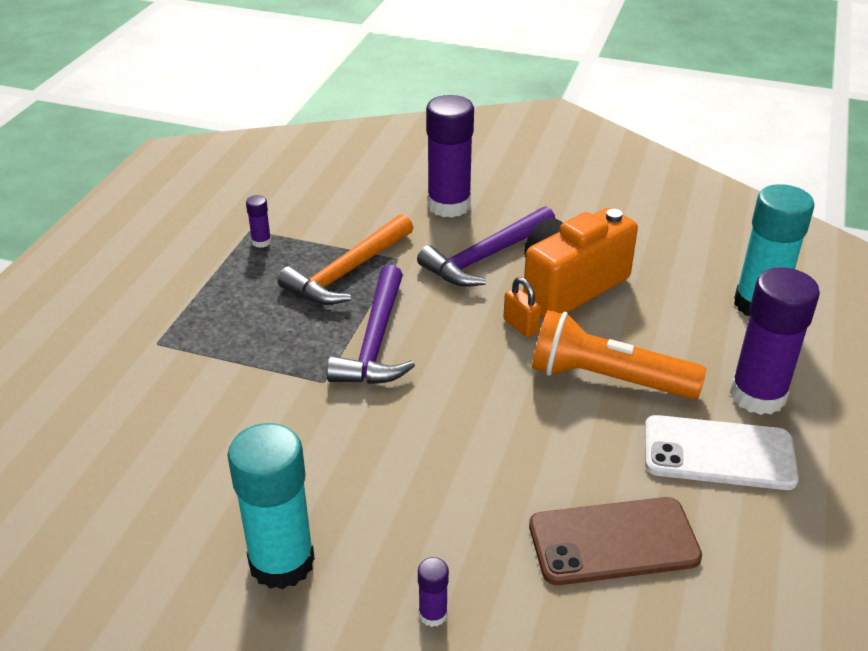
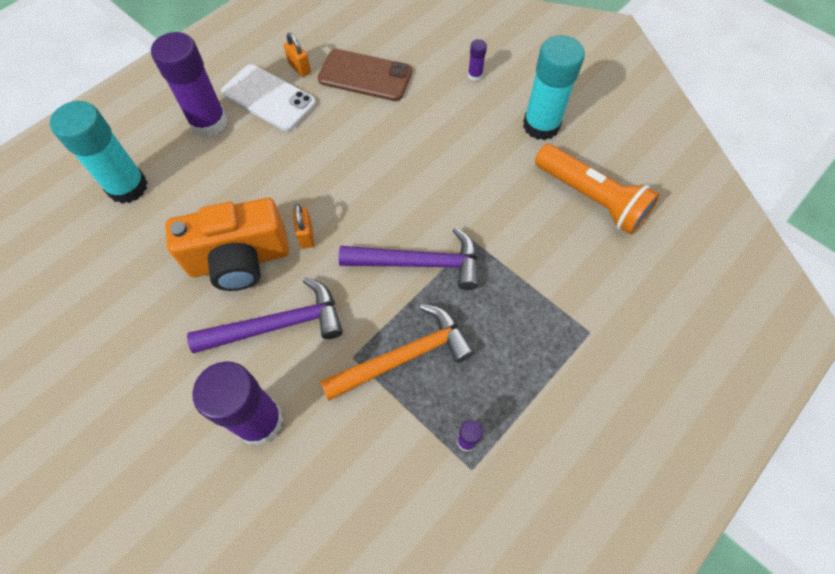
camera: 155 degrees left, 25 degrees up
(375, 341) = (419, 263): purple hammer -> purple hammer turned 60 degrees clockwise
(607, 379) = (285, 168): orange flashlight -> orange flashlight (591, 198)
(723, 515) = (299, 68): none -> orange padlock

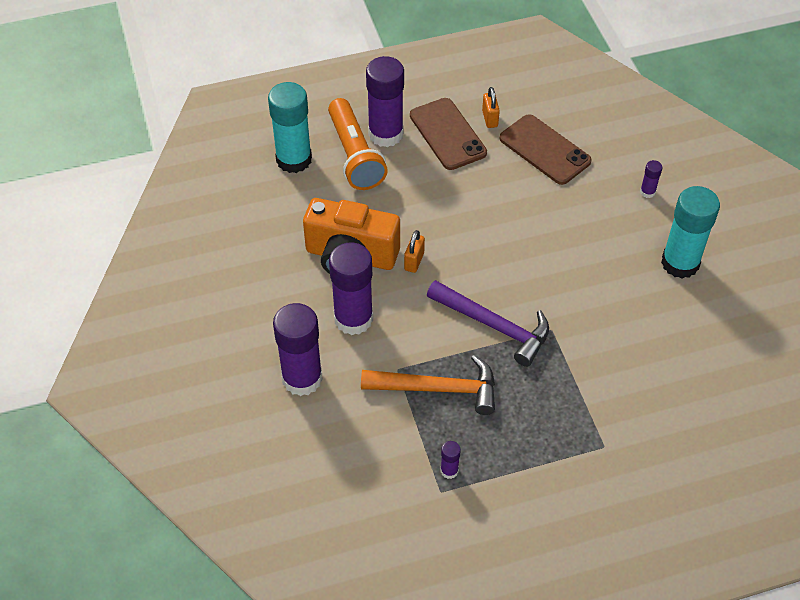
camera: 30 degrees right, 10 degrees down
(268, 98) = (447, 134): white phone -> brown phone
(278, 325) = (353, 319): purple hammer -> purple glue stick
(591, 198) = (682, 344): orange flashlight -> orange flashlight (355, 155)

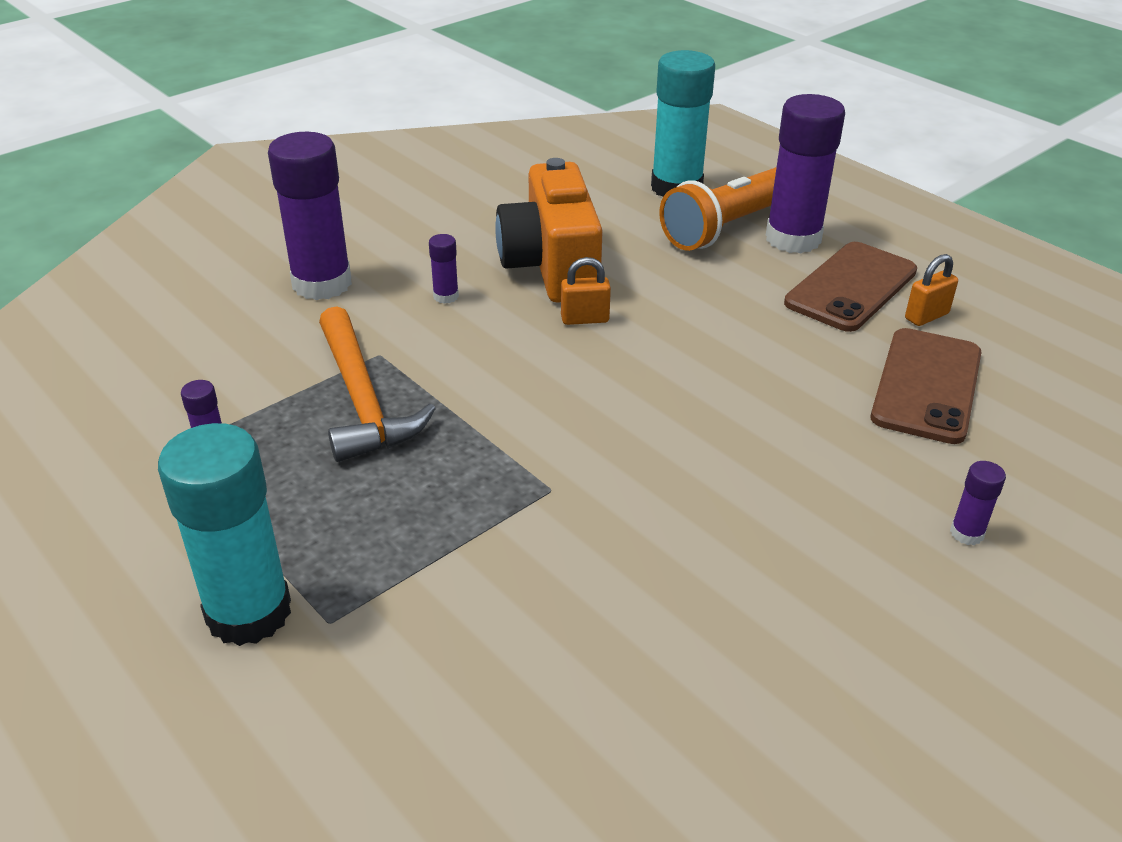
camera: 65 degrees right, 15 degrees down
(353, 319) = (446, 296): purple glue stick -> purple glue stick, size x0.42
(494, 326) = (516, 424): purple hammer -> none
(680, 263) = (836, 625): turquoise glue stick -> turquoise glue stick (249, 612)

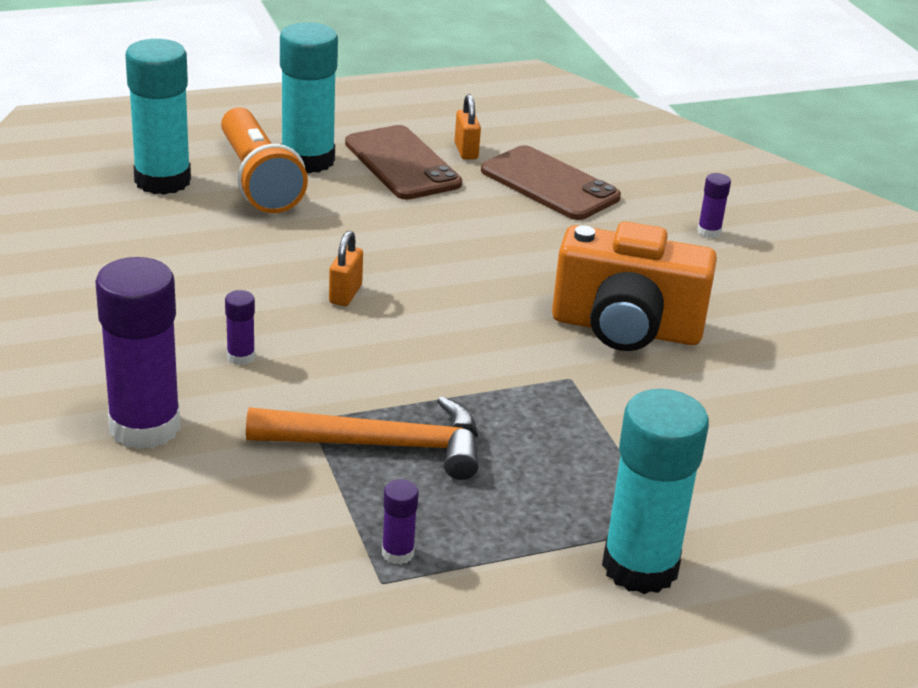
camera: 70 degrees left, 5 degrees down
(551, 267) = (242, 286): orange camera -> orange camera (626, 329)
(793, 239) = (308, 160): purple glue stick -> turquoise glue stick

